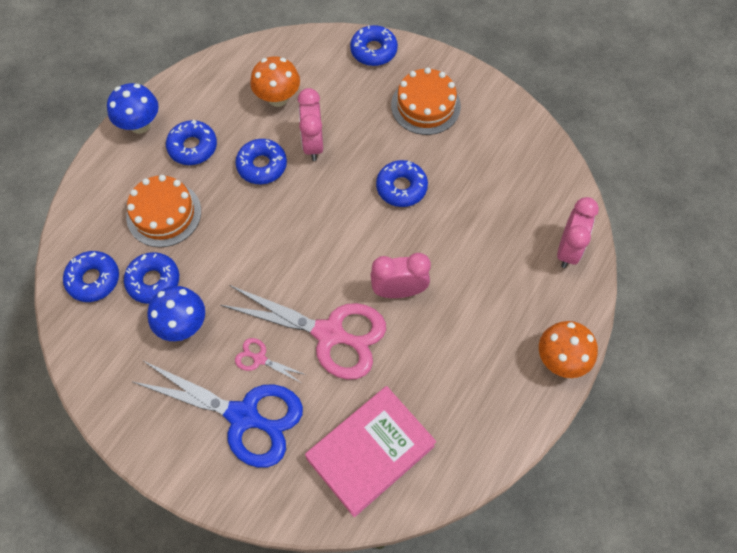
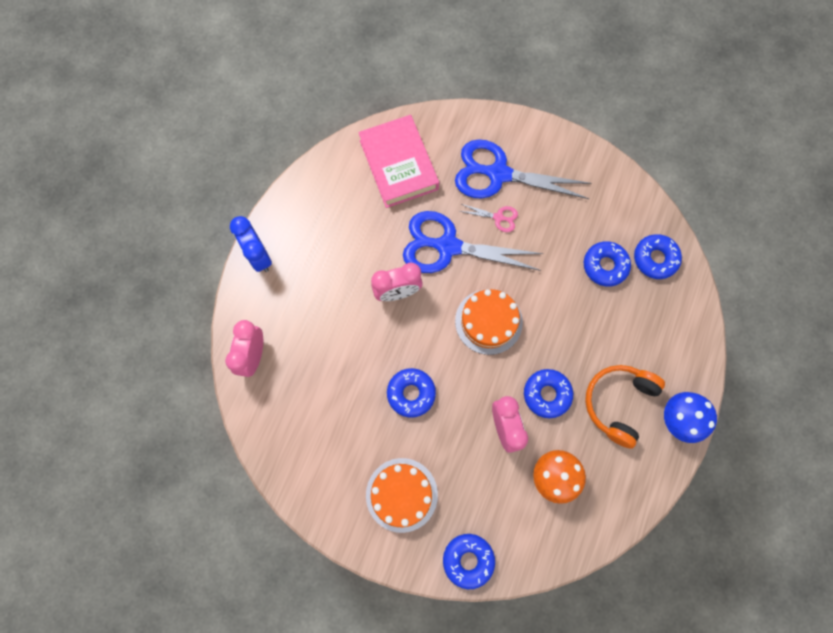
camera: 170 degrees right, 10 degrees up
(164, 214) = (619, 329): orange cake -> orange cake (488, 321)
(183, 325) = (567, 233): blue mushroom -> none
(193, 147) = (618, 403): blue donut -> orange headphones
(329, 333) = (448, 246): pink scissors -> blue scissors
(370, 452) = (399, 165): pink book -> pink book turned 60 degrees counterclockwise
(560, 360) = (259, 256): orange mushroom -> blue clock

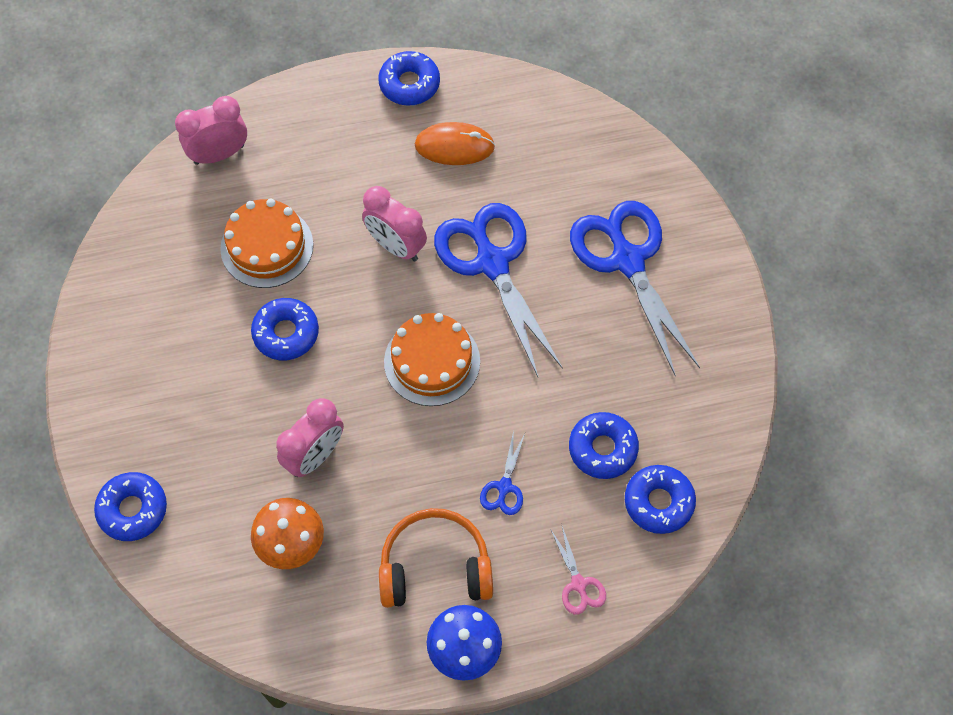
camera: 55 degrees right, 10 degrees down
(259, 256) = (335, 88): blue clock -> none
(354, 215) = (454, 146): none -> orange mouse
(399, 165) = (553, 152): pink book -> none
(401, 494) = (163, 395): orange cake -> orange cake (267, 246)
(498, 217) = (571, 294): pink scissors -> pink scissors (578, 584)
(547, 394) = (388, 478): blue donut -> blue donut (409, 84)
(594, 333) = (504, 487): none -> blue scissors

